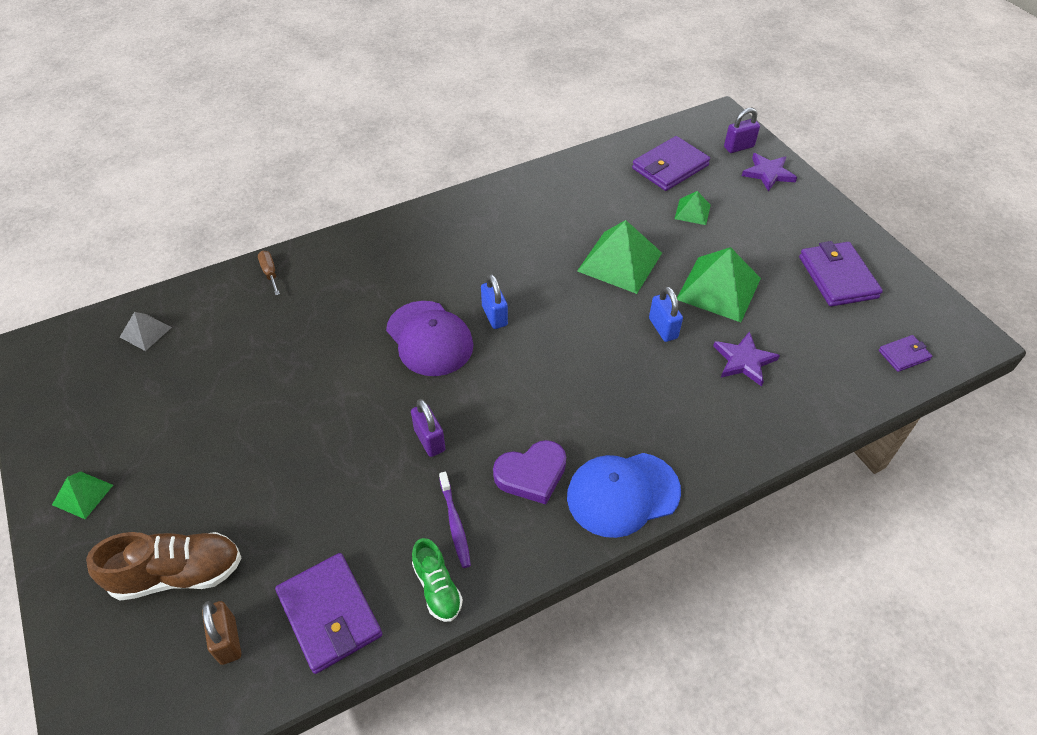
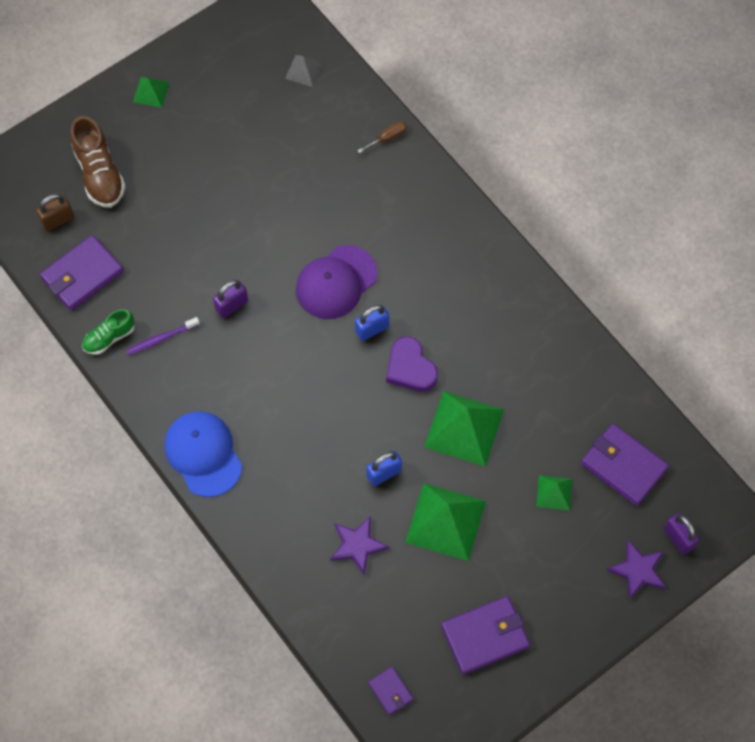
camera: 80 degrees right, 15 degrees up
(531, 474) = (211, 385): purple heart -> purple heart (410, 368)

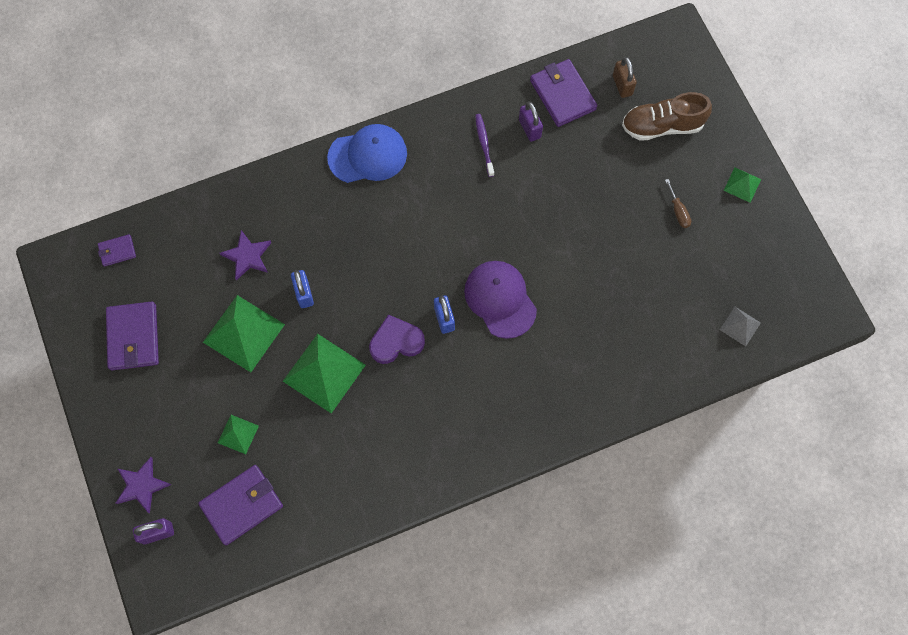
camera: 105 degrees right, 5 degrees up
(109, 338) = (496, 105): green shoe -> none
(232, 305) = (500, 207): purple padlock -> purple padlock (529, 129)
(388, 138) = (645, 385): brown screwdriver -> brown screwdriver (678, 211)

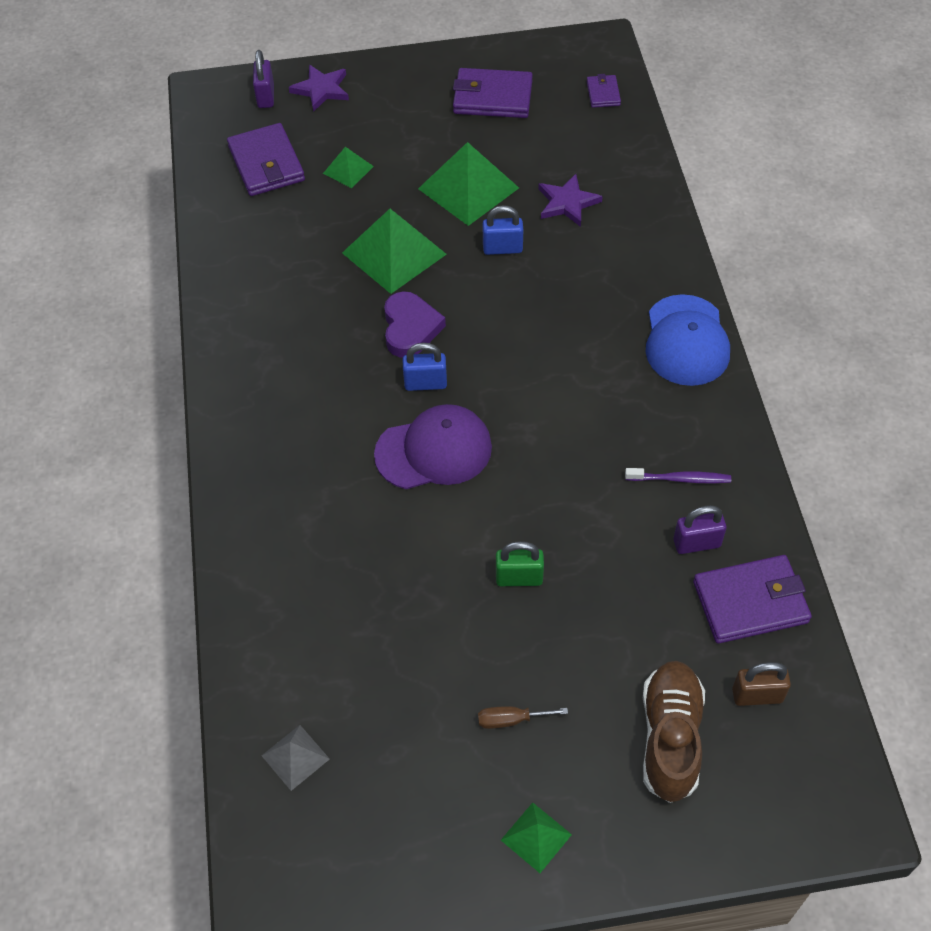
camera: 105 degrees right, 15 degrees down
(583, 226) = (519, 578): none -> green padlock

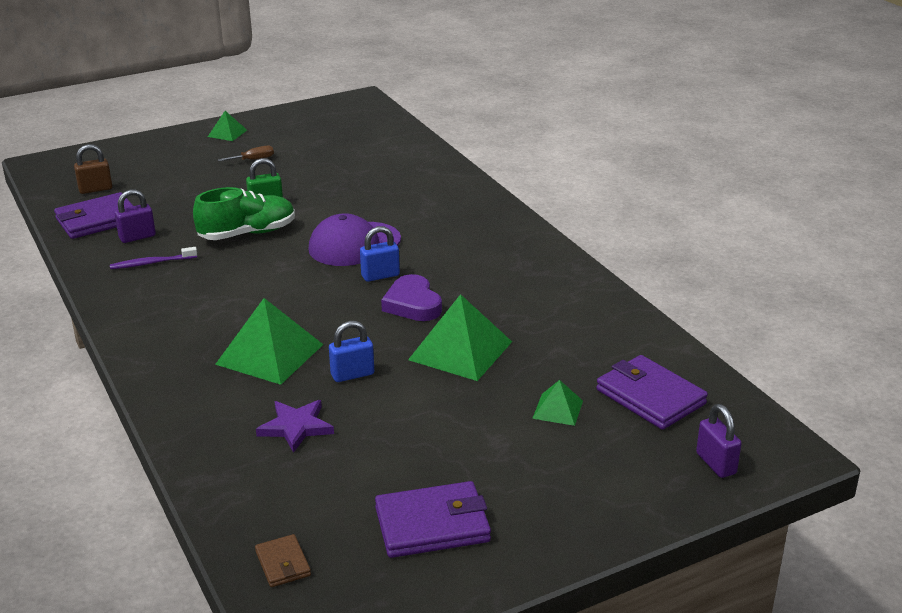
camera: 160 degrees right, 25 degrees down
(295, 757) = (375, 132): grey pyramid -> none
(321, 89) = (656, 486): purple star -> none
(468, 188) = (413, 419): green pyramid -> green pyramid (269, 354)
(556, 511) = (247, 233): none -> green shoe
(603, 93) = (283, 563): purple wallet -> brown wallet
(670, 737) = (152, 169): brown shoe -> none
(686, 341) = (150, 341): blue cap -> none

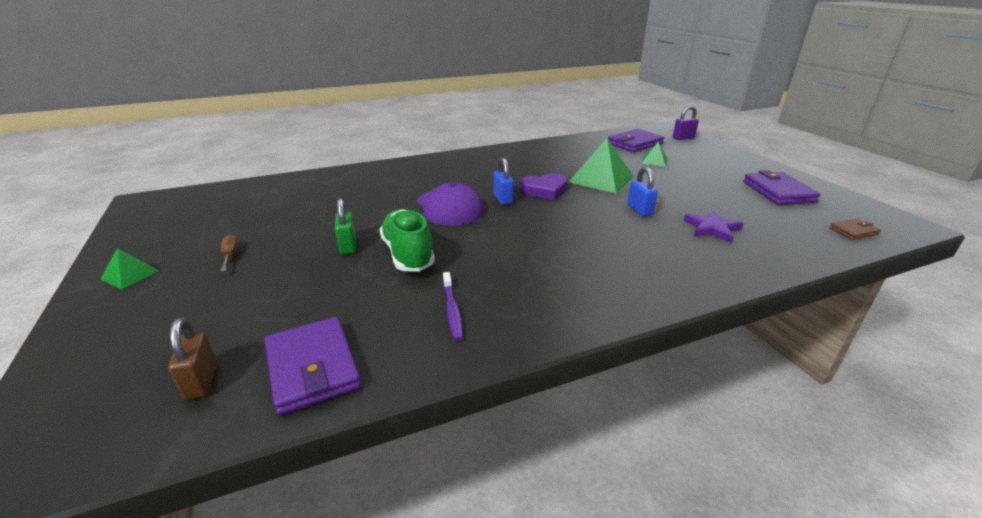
camera: 85 degrees left, 0 degrees up
(137, 237) = (382, 326): purple padlock -> none
(269, 354) = (621, 239): green pyramid -> none

